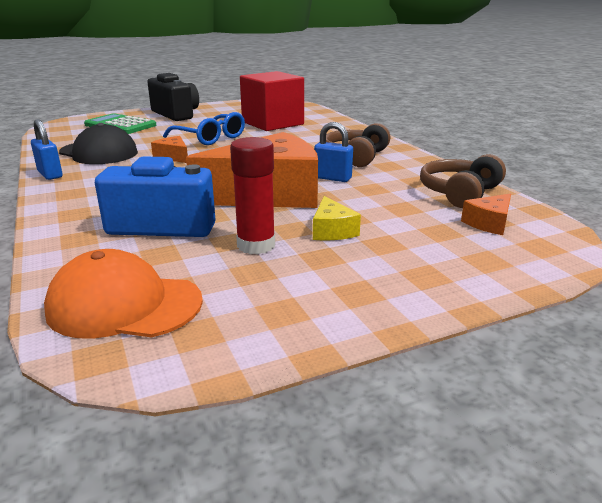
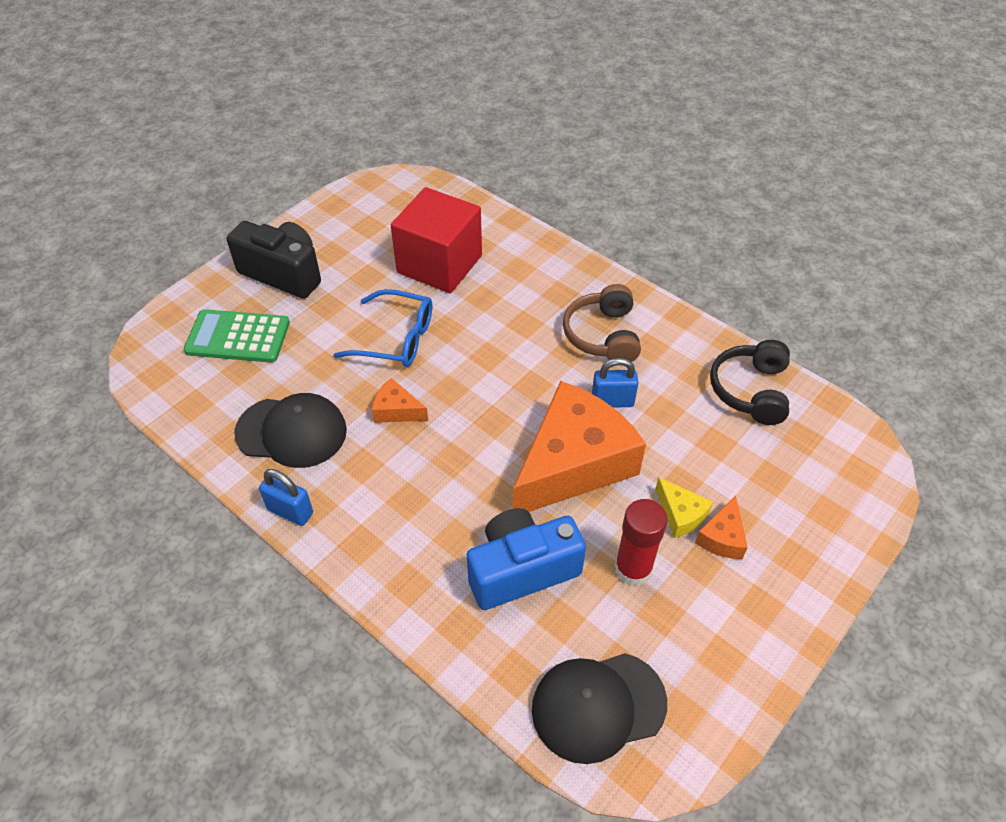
camera: 25 degrees left, 25 degrees up
(124, 305) = (598, 706): orange cap -> black cap
(459, 193) = (750, 390): brown headphones -> black headphones
(489, 223) = (803, 445): orange cheese -> orange cheese (722, 537)

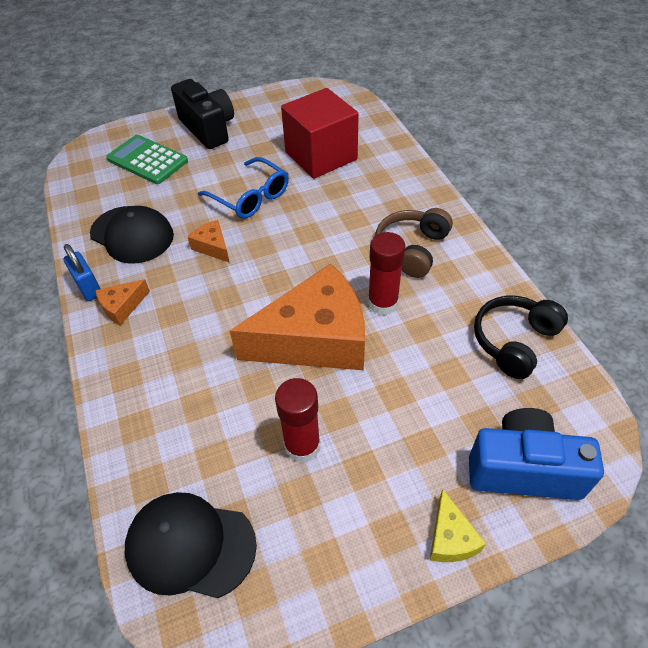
camera: 30 degrees right, 0 degrees up
(521, 570) = (213, 404): blue camera -> blue camera (523, 469)
(612, 401) = (383, 303): blue padlock -> red glue stick
(680, 514) = (375, 419): yellow cheese -> yellow cheese (450, 537)
(722, 537) = (399, 455): orange cheese -> orange cheese (122, 307)

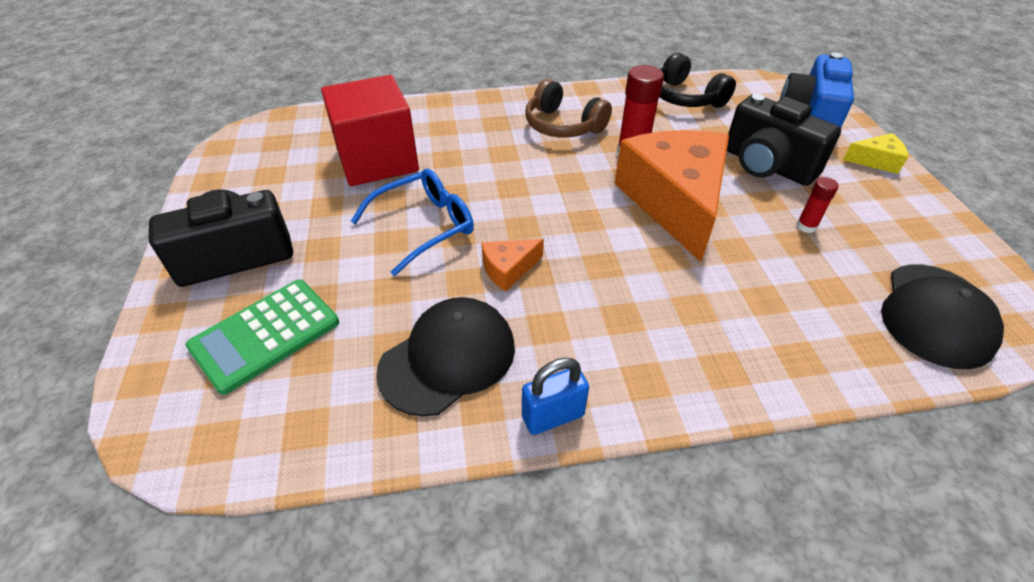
camera: 80 degrees left, 5 degrees down
(122, 307) = (600, 372): orange cheese -> none
(302, 445) = (806, 226): red glue stick -> red glue stick, size x0.55
(400, 416) = (767, 165): none -> black camera

